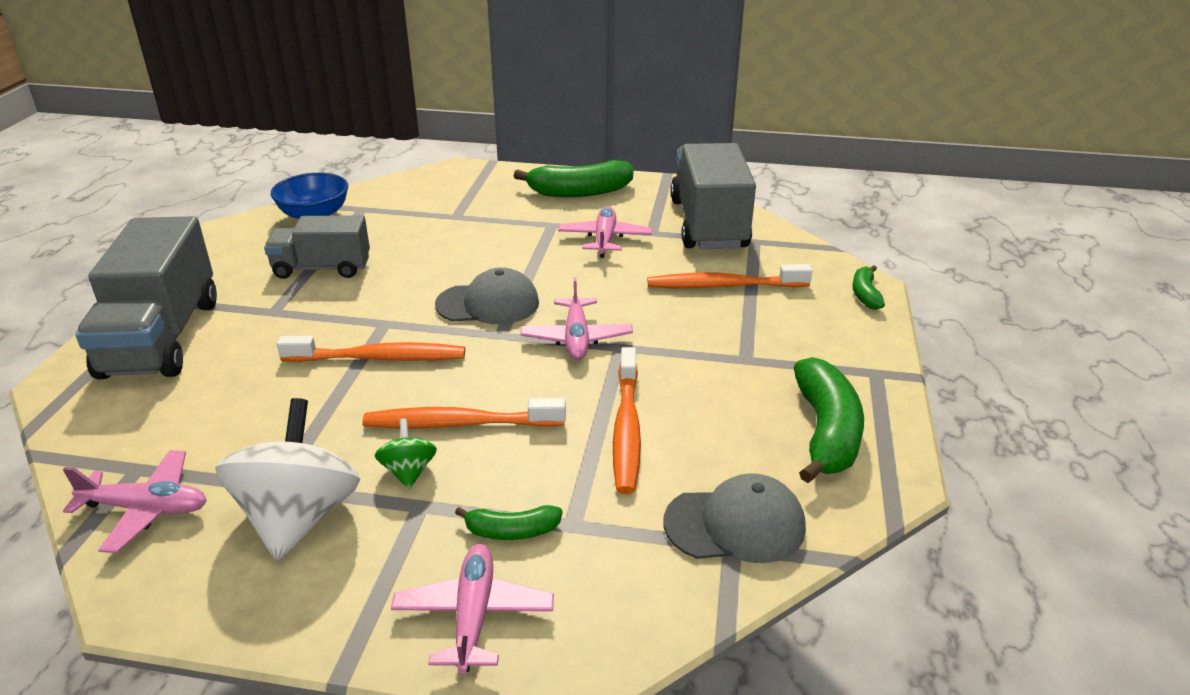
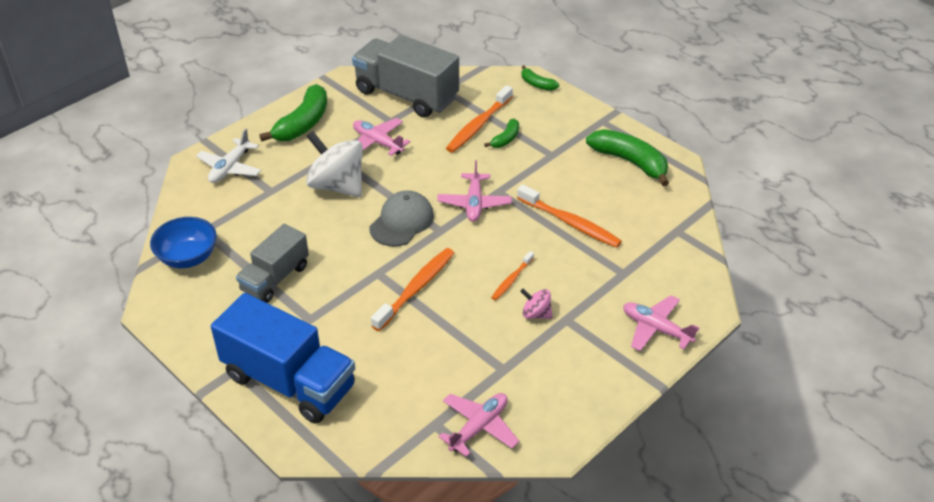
camera: 55 degrees left, 10 degrees up
(162, 338) = (289, 381): grey truck -> blue truck
(299, 517) = (538, 367): white spinning top -> white spinning top (337, 186)
(408, 472) = (536, 314): green spinning top -> pink spinning top
(460, 423) = (512, 280): orange toothbrush -> orange toothbrush, size x0.56
(467, 185) = (230, 168): none -> white plane
(511, 531) = (612, 295): green banana -> green banana (505, 139)
(576, 338) = (474, 203): pink plane -> pink plane turned 60 degrees clockwise
(735, 524) = (665, 223): grey cap -> none

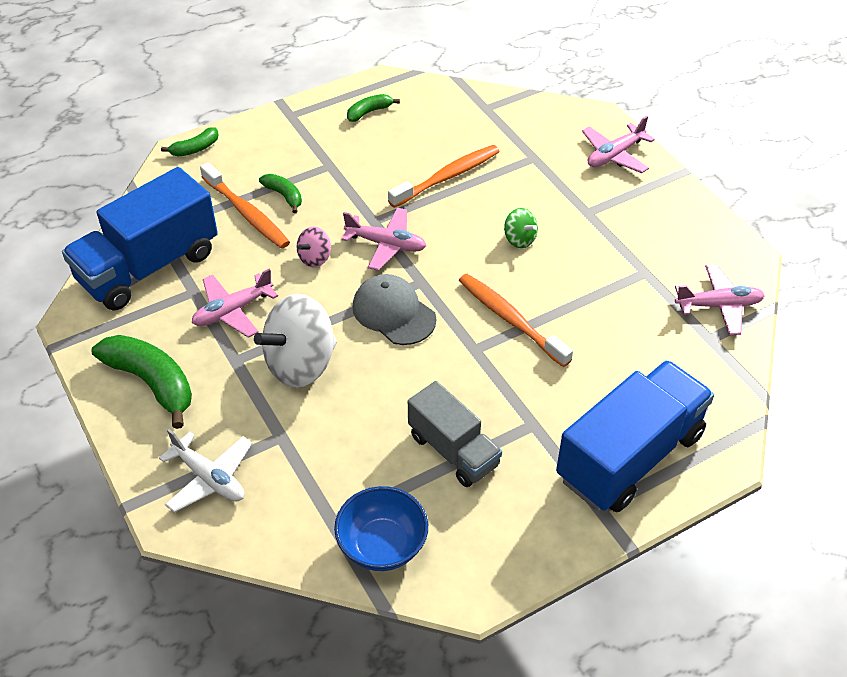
camera: 75 degrees left, 5 degrees up
(406, 95) = (148, 267): grey truck -> blue truck
(479, 427) = (718, 305): pink plane -> pink plane turned 120 degrees clockwise
(512, 280) = (519, 239): orange toothbrush -> green spinning top
(536, 314) = (574, 232): pink spinning top -> pink spinning top (315, 258)
(630, 162) = (369, 112): green banana -> green banana, size x0.52

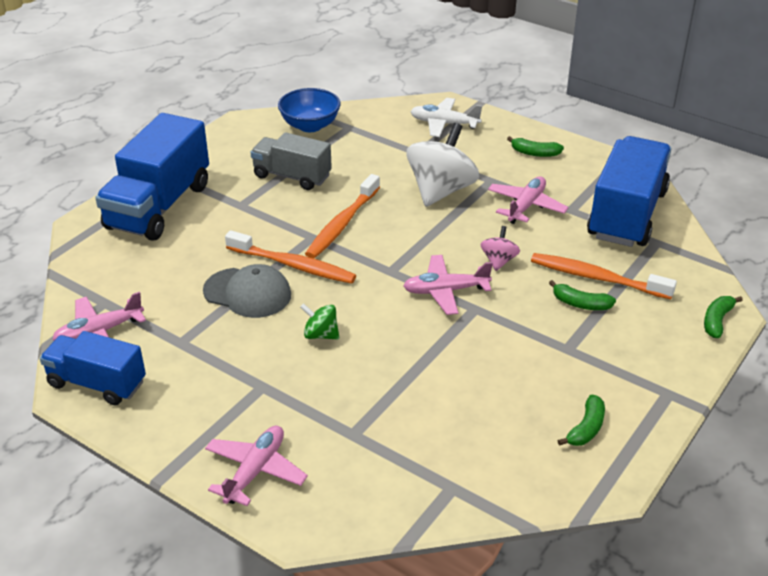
camera: 155 degrees right, 10 degrees down
(152, 383) = (534, 153): green banana -> green banana, size x0.52
(393, 313) = (396, 241): grey cap -> grey cap (247, 293)
(447, 177) = (435, 376): orange toothbrush -> orange toothbrush (342, 224)
(725, 256) = (97, 383): none -> blue truck

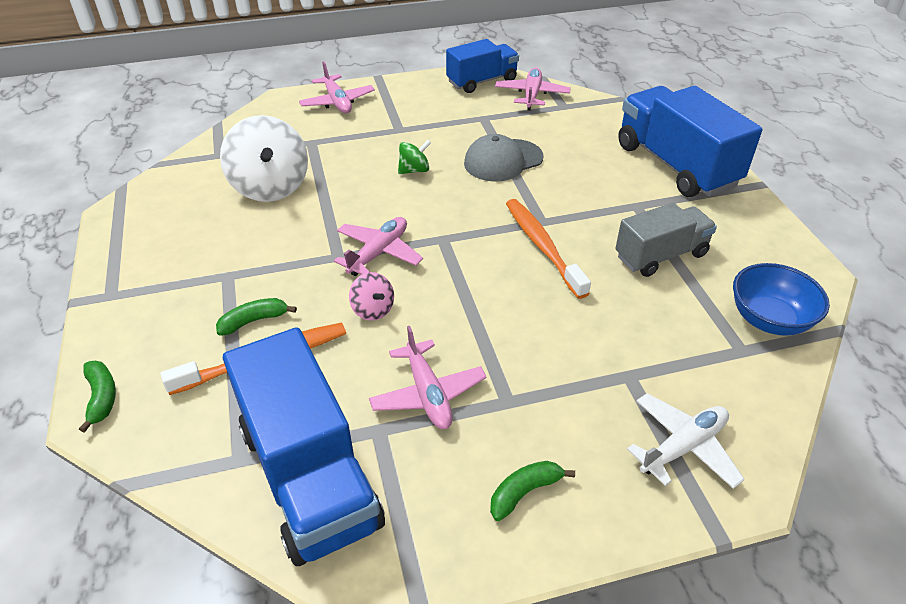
camera: 130 degrees right, 5 degrees up
(293, 265) = (512, 194): orange toothbrush -> none
(441, 191) = (529, 344): white spinning top -> white spinning top (270, 187)
(586, 428) = (160, 231): green banana -> none

